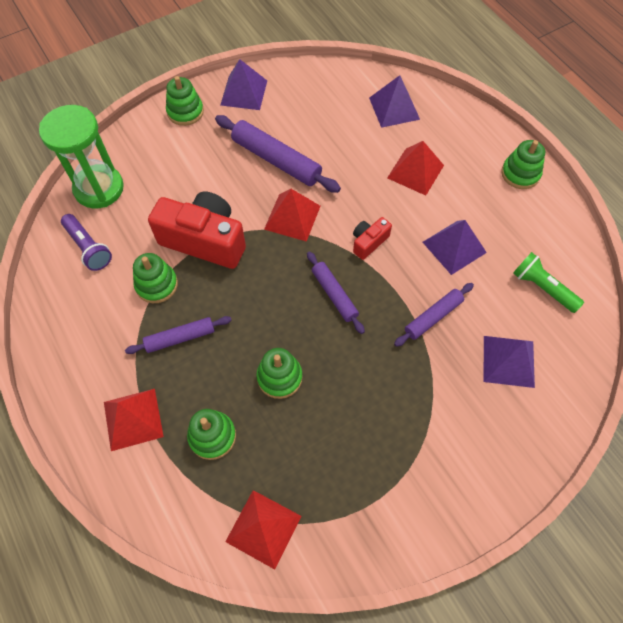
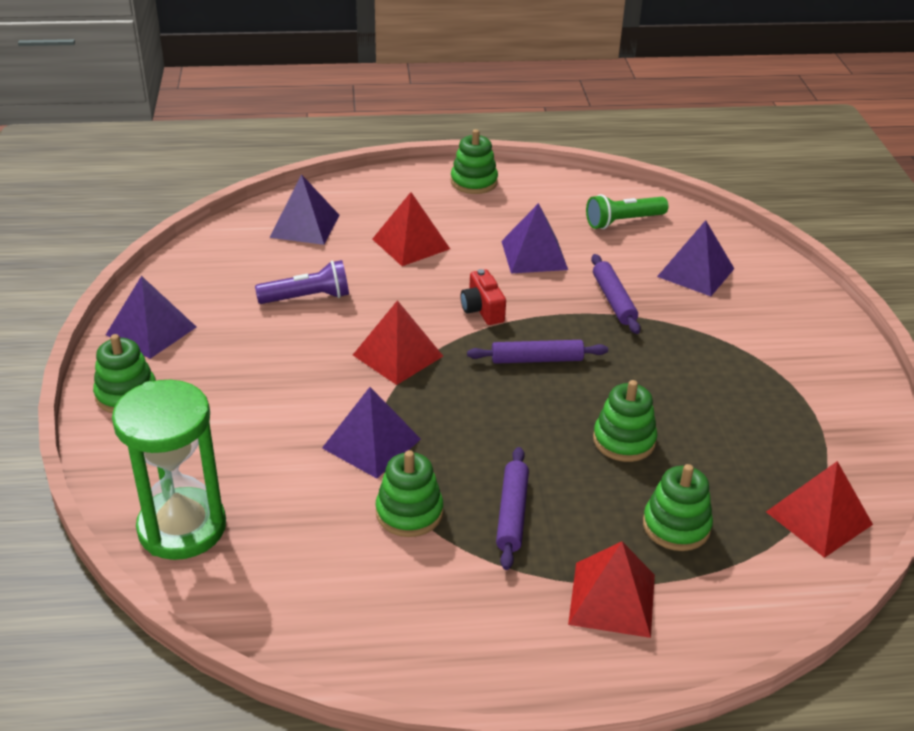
camera: 65 degrees left, 25 degrees down
(88, 248) = (286, 570): purple flashlight -> purple flashlight (307, 298)
(204, 240) = (371, 443): red camera -> purple pyramid
(276, 160) = (295, 339): purple rolling pin -> none

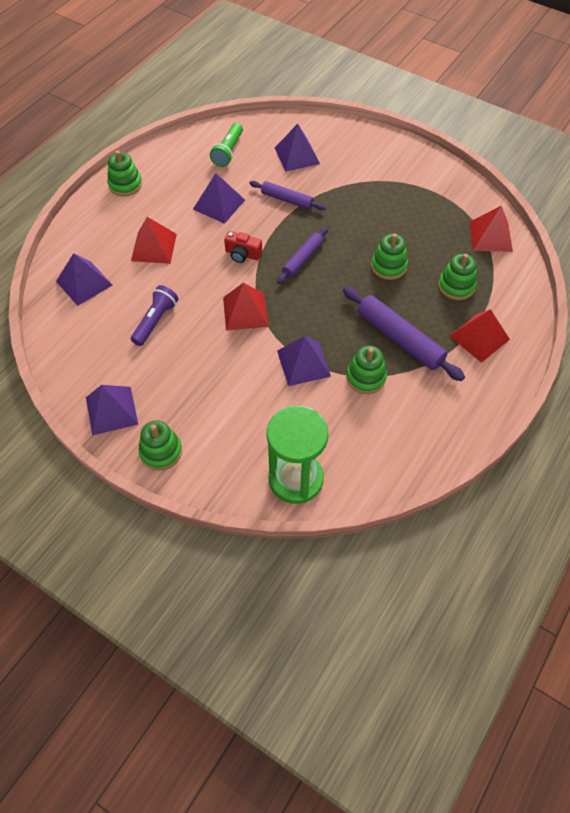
camera: 50 degrees left, 20 degrees up
(512, 513) = (400, 338): purple rolling pin -> purple rolling pin, size x1.64

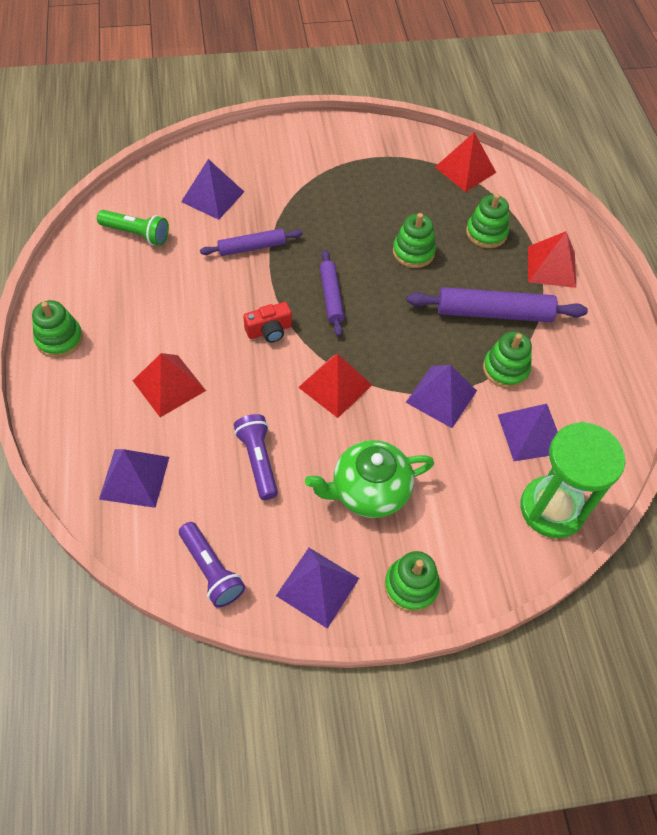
camera: 45 degrees left, 0 degrees up
(69, 358) = (211, 570): none -> purple flashlight
(197, 383) = (369, 491): none -> green teapot
(219, 204) = (188, 295): purple pyramid -> purple pyramid (531, 433)
(228, 152) = (136, 234): green flashlight -> green flashlight turned 45 degrees counterclockwise

